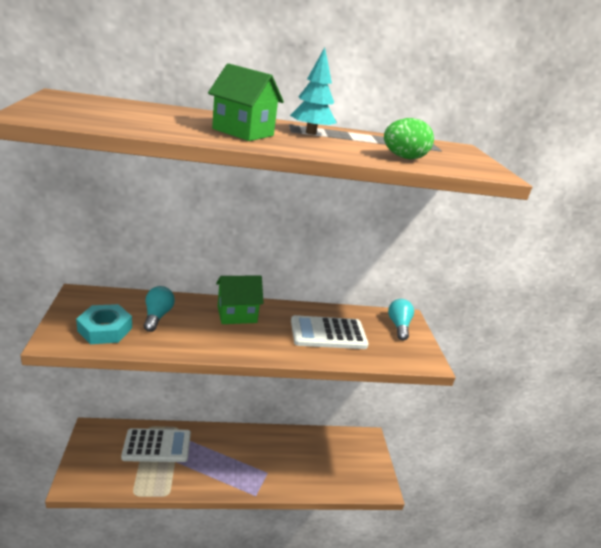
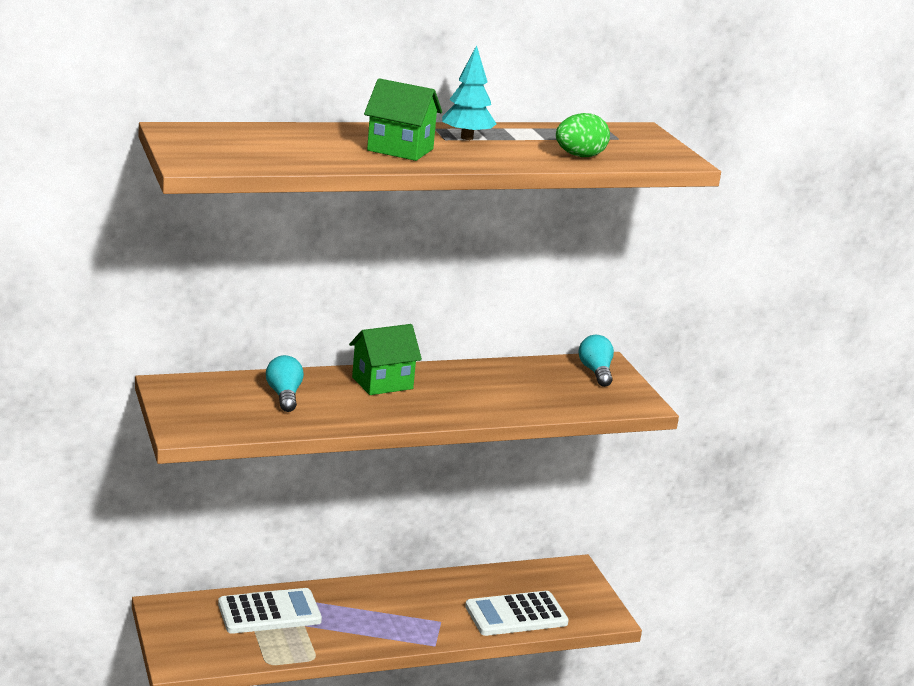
camera: 10 degrees left, 5 degrees down
(105, 329) = (232, 416): turquoise nut -> none
(328, 333) = (508, 390): white calculator -> white calculator (516, 615)

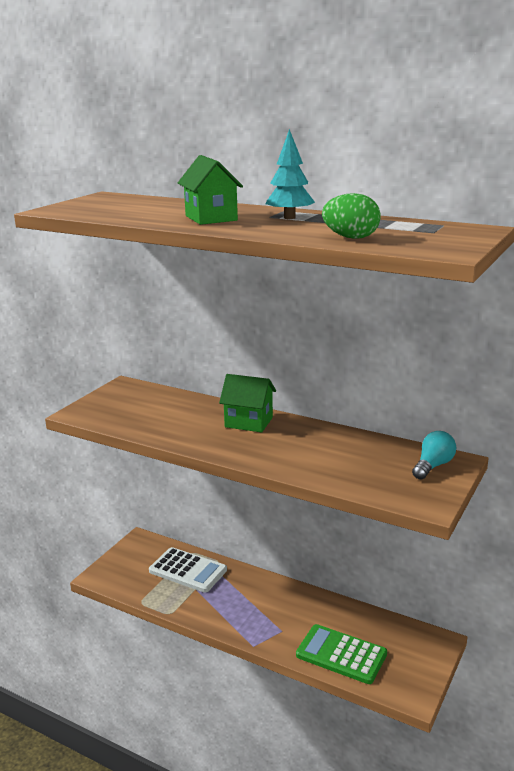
camera: 50 degrees right, 0 degrees up
(284, 396) = (172, 411): turquoise light bulb -> none
(516, 615) = (341, 654): white calculator -> green calculator

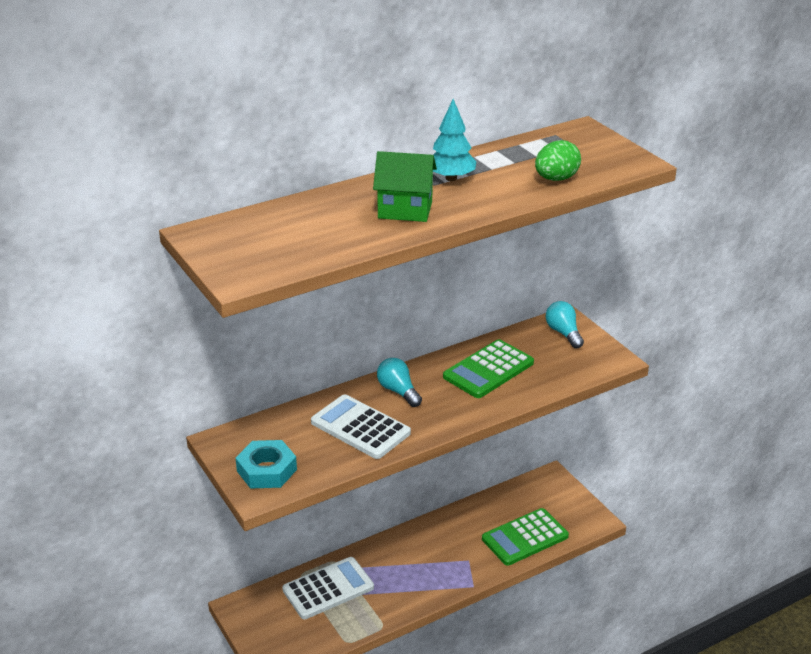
camera: 60 degrees left, 10 degrees up
(104, 408) = (266, 470): none -> turquoise nut
(186, 423) = (360, 428): none -> white calculator
(248, 422) = (398, 391): green house -> turquoise light bulb
(325, 448) = (488, 370): none -> green calculator

